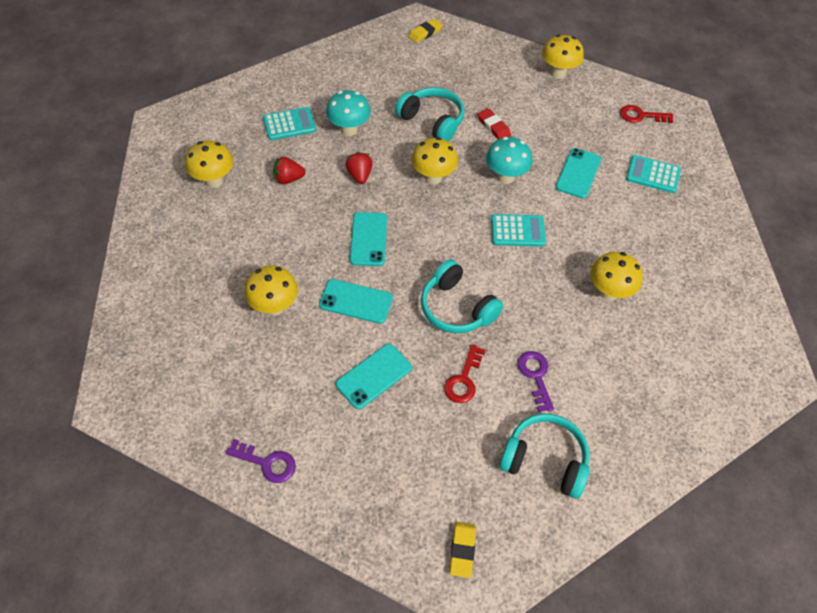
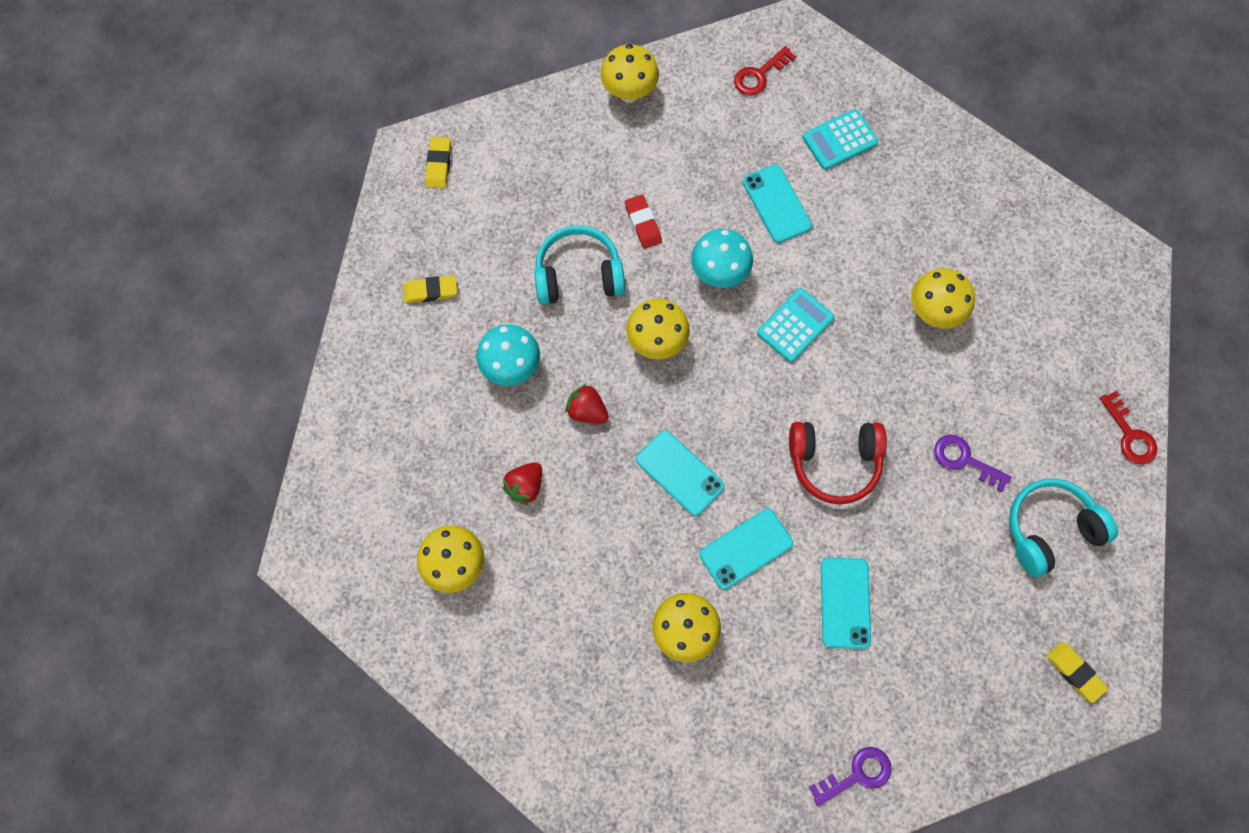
camera: 45 degrees left, 15 degrees up
(289, 124) = (444, 422): turquoise calculator -> none
(354, 73) = (430, 291): none -> yellow eraser
(456, 308) = (834, 462): turquoise headphones -> red headphones
(464, 379) = (916, 525): red key -> red key (1130, 435)
(493, 127) = (643, 223): red eraser -> red eraser turned 60 degrees clockwise

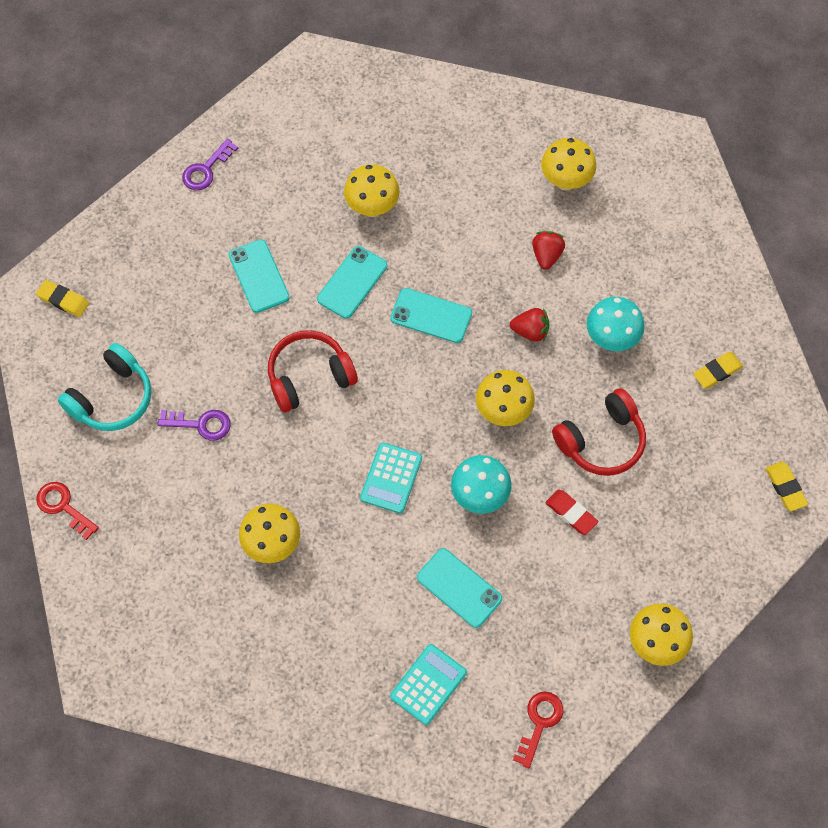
camera: 155 degrees right, 5 degrees down
(578, 274) = (601, 441): turquoise headphones -> red headphones

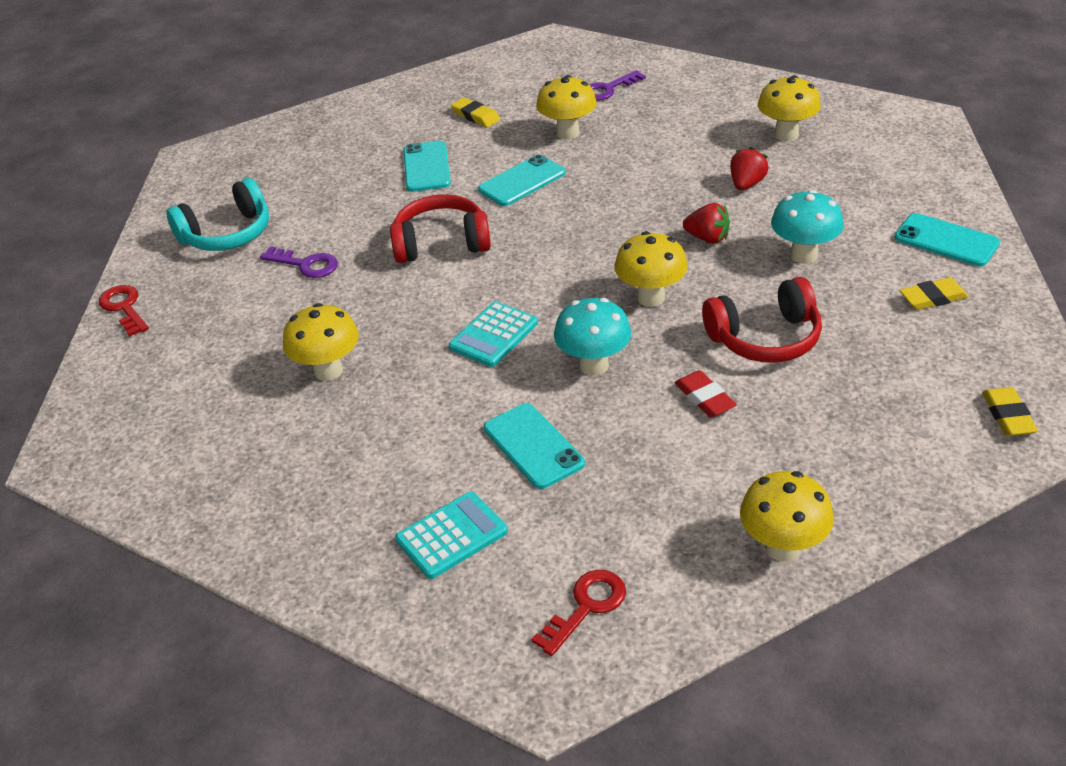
camera: 20 degrees right, 25 degrees down
(63, 300) = (225, 162): yellow eraser -> yellow eraser (475, 116)
(206, 169) = (413, 94): purple key -> purple key (608, 89)
(431, 316) = (597, 214): turquoise phone -> turquoise phone (946, 240)

